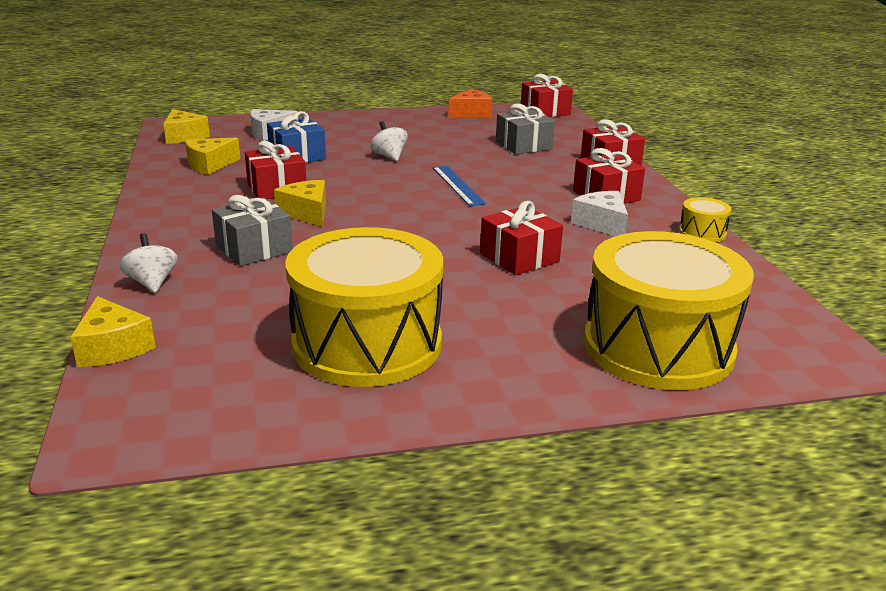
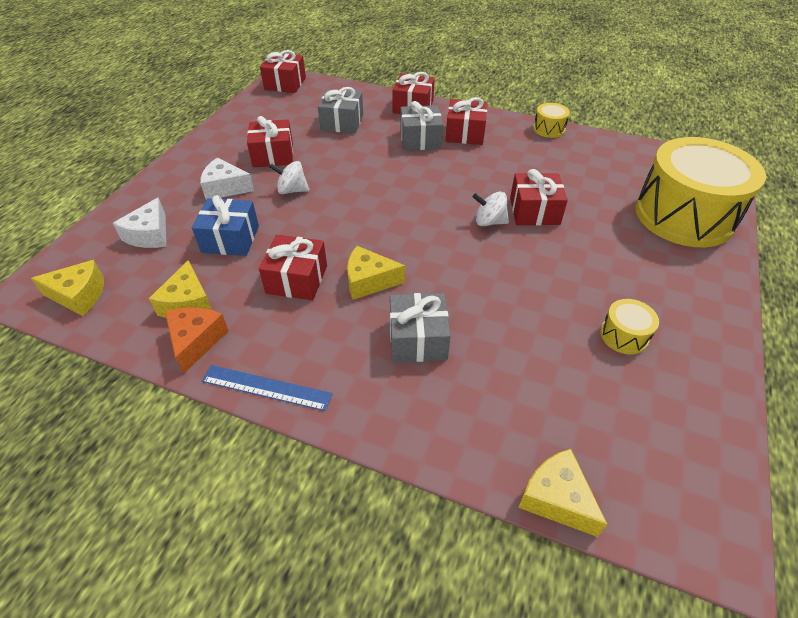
camera: 55 degrees left, 20 degrees up
(112, 347) = (556, 498): yellow cheese -> yellow cheese turned 135 degrees counterclockwise
(152, 283) = (441, 432): white spinning top -> white spinning top (489, 222)
(367, 344) = (624, 335): yellow drum -> yellow drum, size x0.40
(428, 137) = (273, 155): none -> red gift
(457, 185) = (387, 183): blue ruler -> blue ruler (266, 387)
(471, 113) = (245, 113): orange cheese -> orange cheese (196, 341)
(555, 180) = (420, 139): none -> grey gift
(602, 224) = (507, 156): white cheese -> white cheese (225, 188)

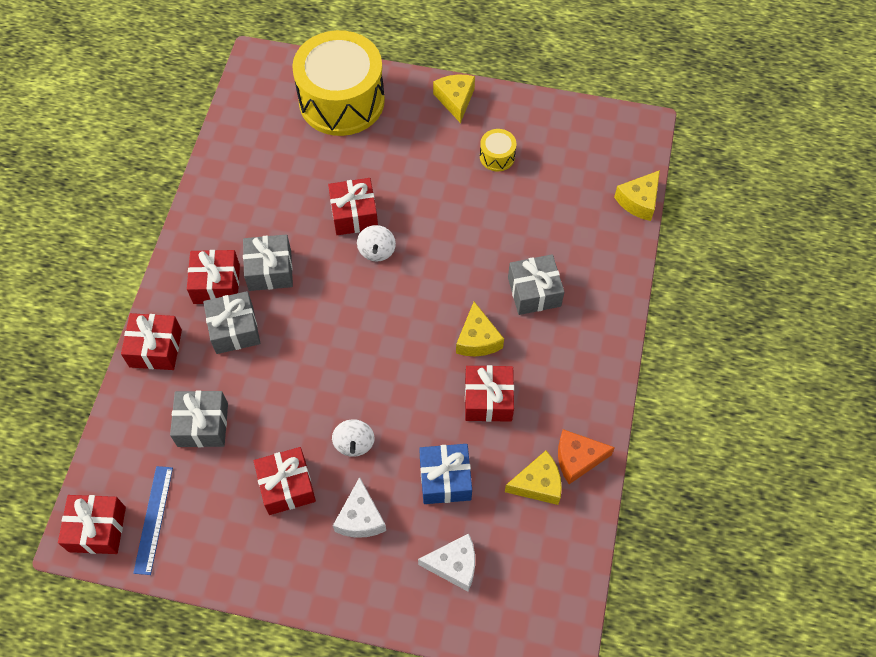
camera: 100 degrees left, 15 degrees up
(79, 295) = (551, 590): yellow cheese -> yellow cheese (455, 100)
(266, 387) = (607, 389): blue ruler -> blue ruler (153, 519)
(475, 159) = (270, 270): none -> grey gift
(549, 129) = (199, 202): yellow drum -> none

